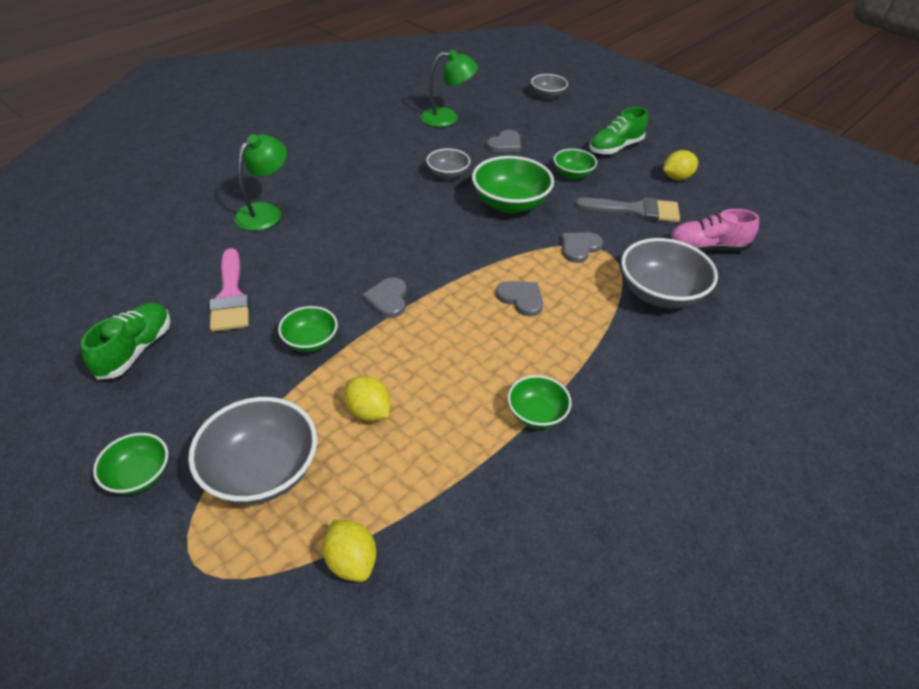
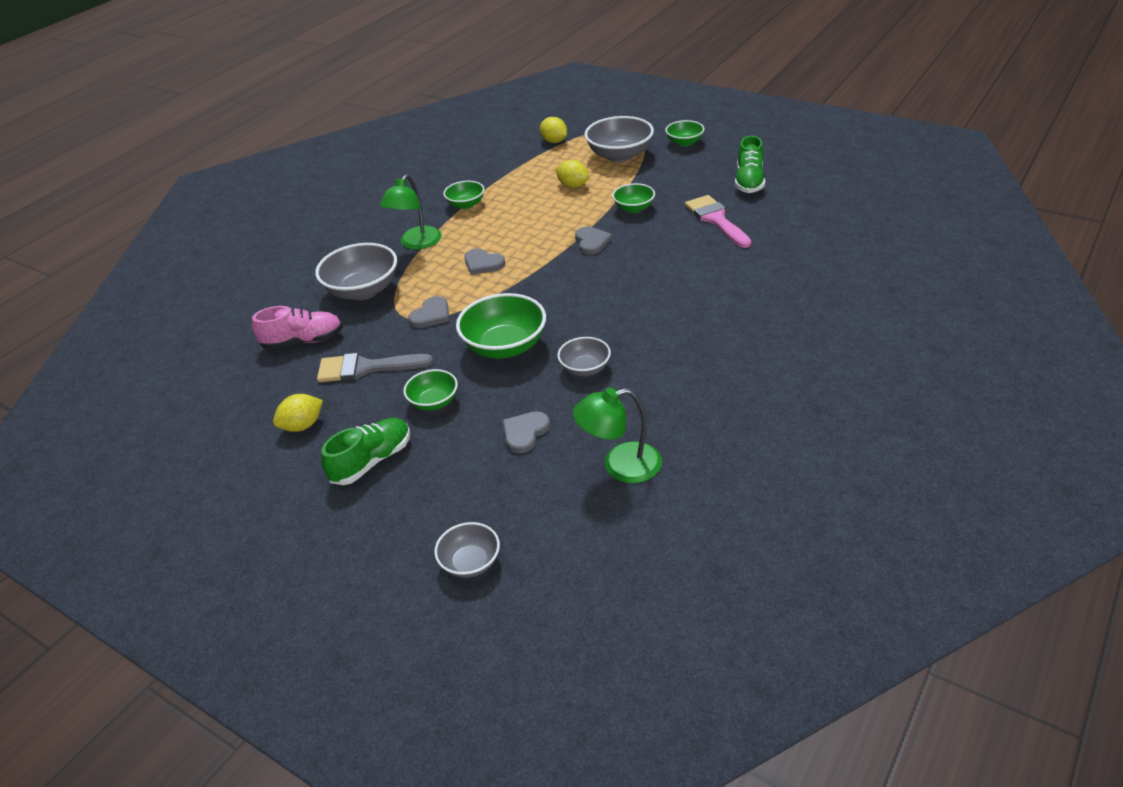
camera: 175 degrees right, 5 degrees down
(265, 212) = (751, 285): green lamp -> green lamp (416, 243)

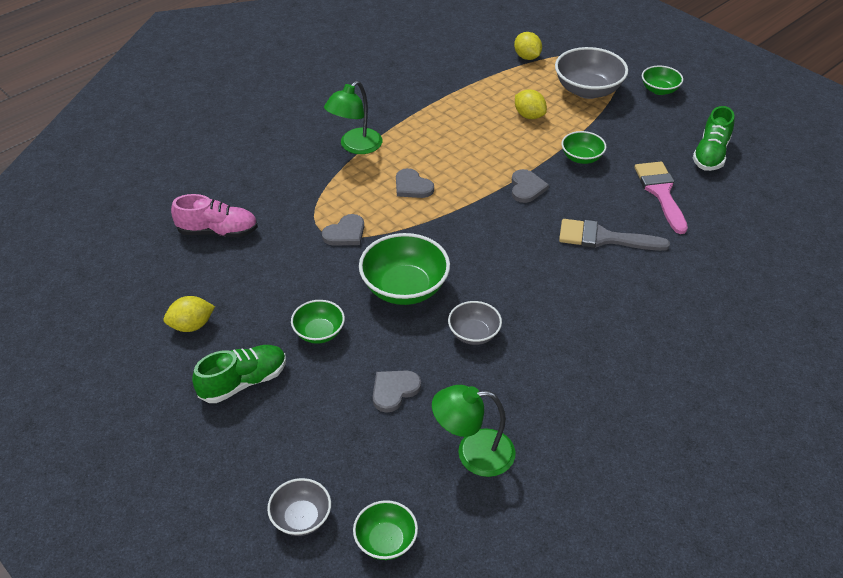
camera: 10 degrees right, 5 degrees up
(363, 290) = (289, 188): grey bowl -> none
(366, 368) = (267, 277): grey brush -> grey brush (604, 238)
(466, 204) = (416, 112): green bowl -> green bowl (386, 541)

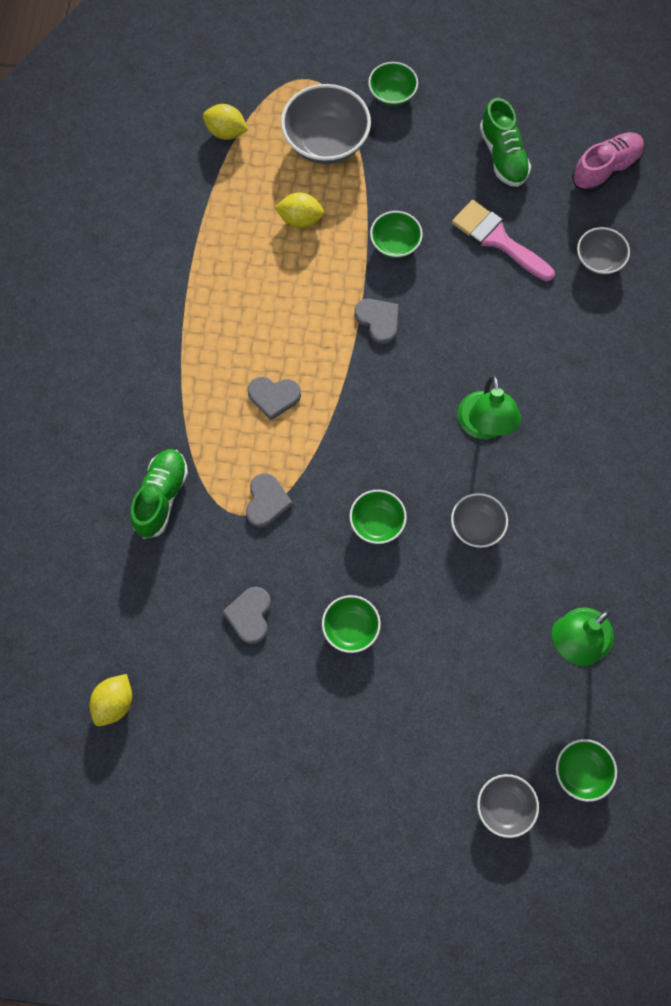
camera: 40 degrees left, 25 degrees up
(191, 325) = (234, 711): yellow lemon -> yellow lemon (114, 703)
(218, 231) = (146, 592): pink shoe -> pink shoe (606, 169)
(243, 382) = (338, 729): green shoe -> green shoe (161, 497)
(355, 146) = (171, 385): green lamp -> green lamp (484, 426)
(394, 390) = (466, 635): grey heart -> grey heart (250, 615)
(404, 288) = (377, 523): green bowl -> green bowl, size x0.57
(604, 238) = (493, 333): grey brush -> none
(732, 243) = (599, 260): none -> grey bowl

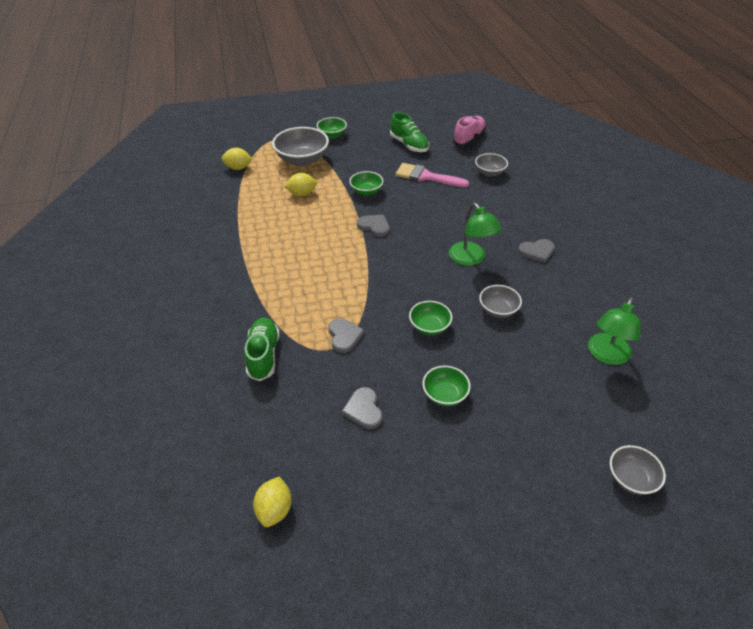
camera: 20 degrees left, 25 degrees down
(274, 396) = (323, 279): grey heart -> grey heart (537, 251)
(581, 772) = (668, 434): green bowl -> none

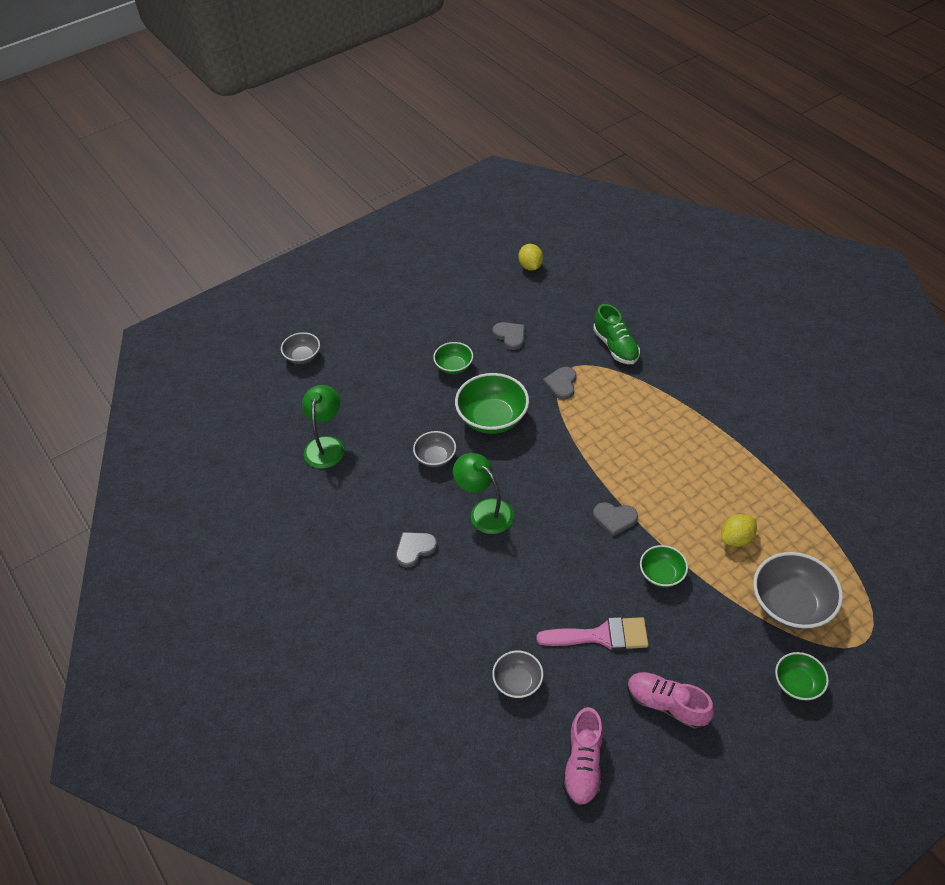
camera: 160 degrees right, 5 degrees up
(238, 168) = (856, 554): yellow lemon -> none
(344, 336) = (561, 384): grey heart -> grey heart turned 45 degrees clockwise
(409, 145) = (666, 705): green shoe -> pink shoe
(429, 327) = (492, 418): green bowl -> green bowl, size x1.75

